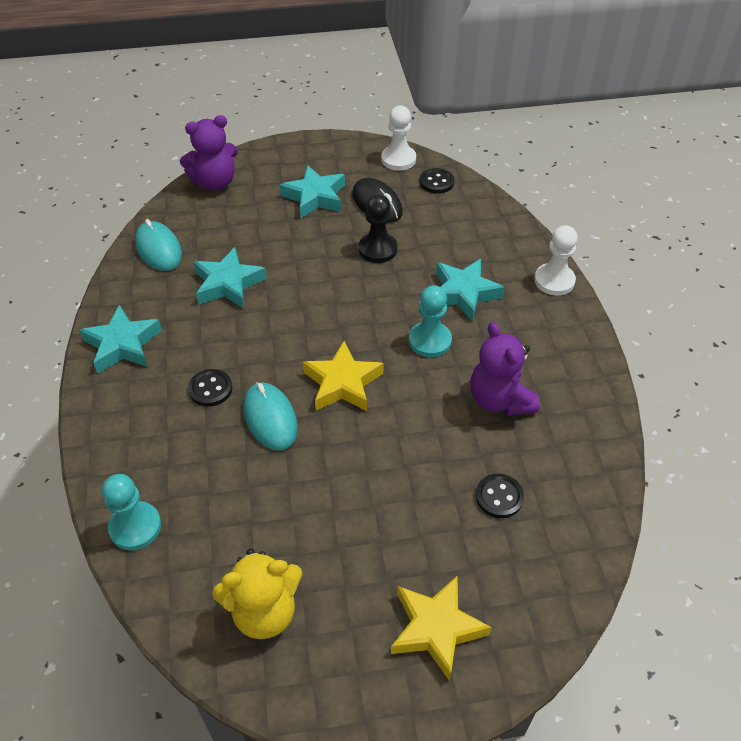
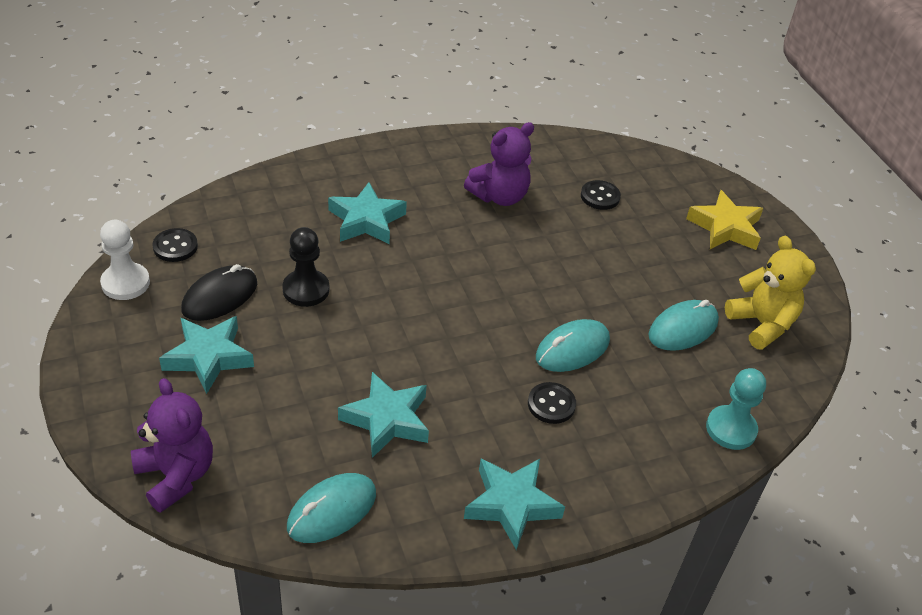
camera: 105 degrees left, 5 degrees down
(275, 524) = (683, 328): none -> turquoise mouse
(342, 383) = (511, 300): yellow star -> none
(430, 341) = (439, 242): turquoise pawn -> none
(554, 281) = (337, 160): white pawn -> none

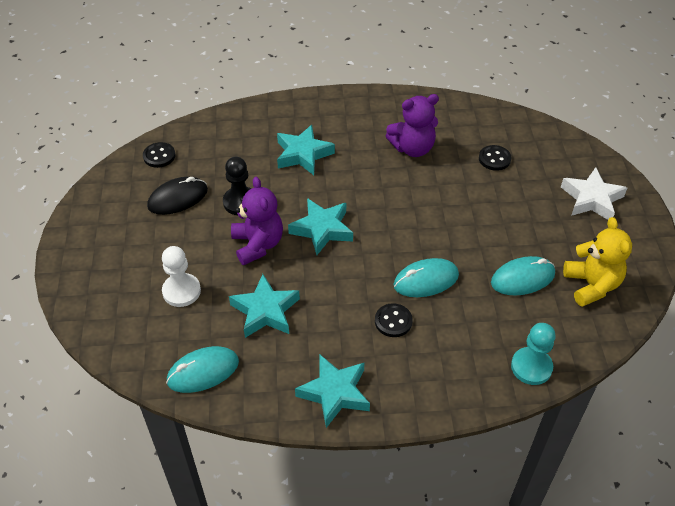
camera: 20 degrees right, 5 degrees up
(125, 283) = (117, 178): white pawn -> white pawn (181, 291)
(176, 476) = (106, 325): purple teddy bear -> purple teddy bear (258, 244)
(208, 357) = (155, 242): turquoise star -> turquoise star (322, 229)
(725, 227) = (591, 199): yellow star -> white star

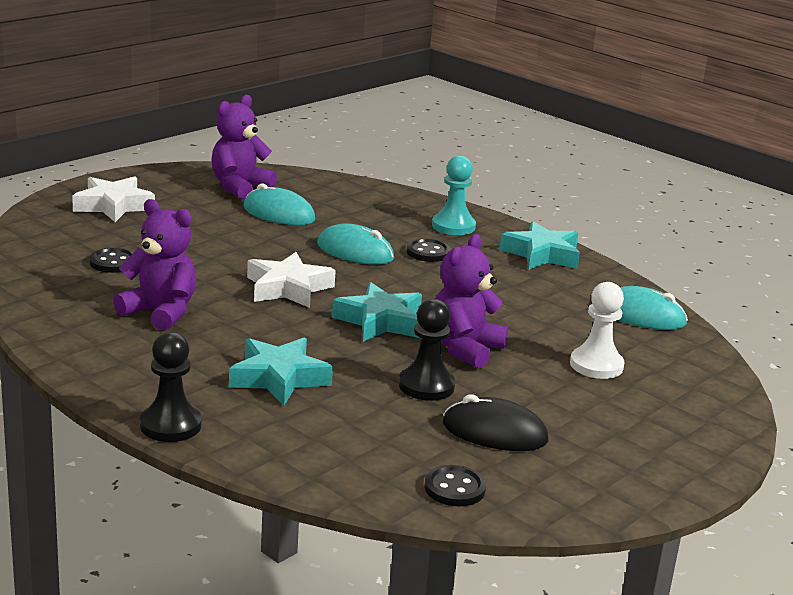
camera: 135 degrees left, 25 degrees down
(265, 311) = (530, 312): turquoise star -> none
(298, 101) = (170, 425): none -> black pawn
(399, 214) = (288, 288): none -> white star
(531, 367) = (372, 192): turquoise pawn -> turquoise pawn (453, 226)
(591, 285) = (240, 187): yellow teddy bear -> purple teddy bear

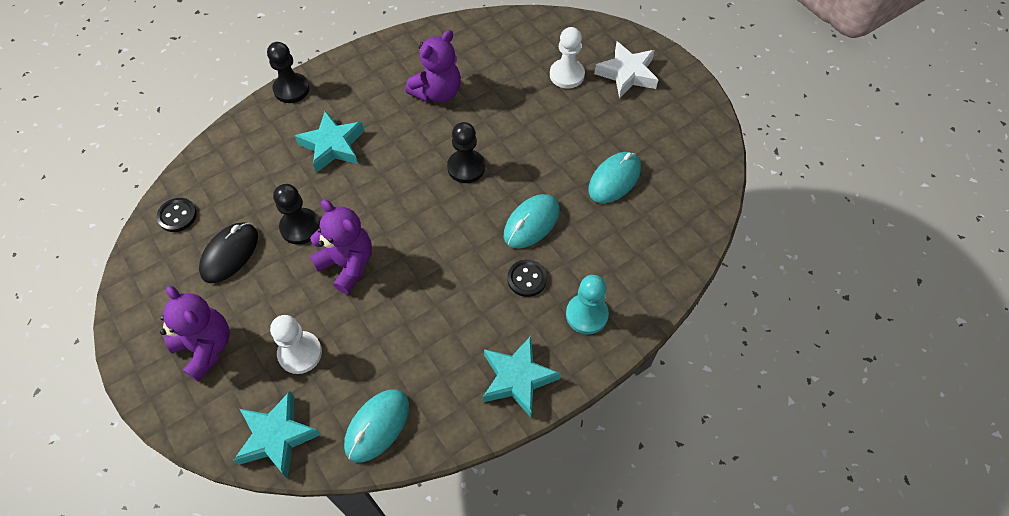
camera: 105 degrees right, 35 degrees up
(113, 262) = (520, 71): black button -> none
(118, 236) = (567, 75): none -> white pawn
(240, 187) = (674, 158): purple teddy bear -> purple teddy bear (206, 347)
(288, 288) = (466, 167): white star -> black pawn
(380, 321) = (402, 217): turquoise star -> turquoise star (277, 437)

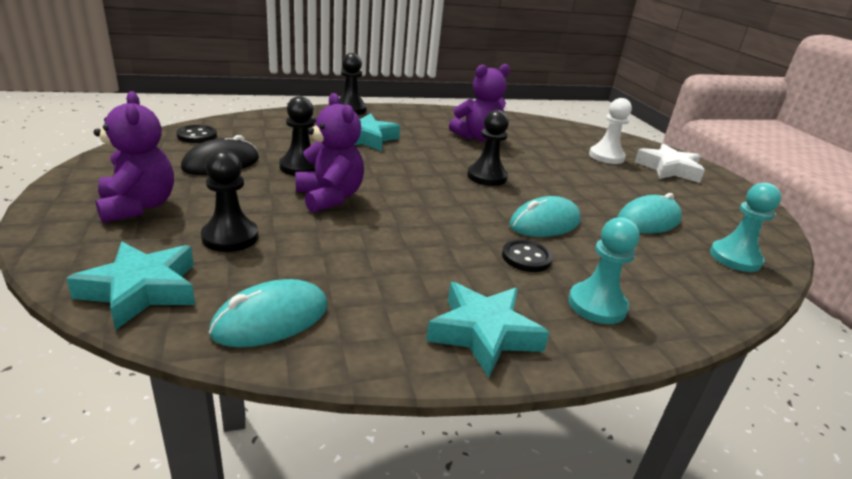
camera: 15 degrees right, 30 degrees down
(300, 353) = (230, 237): white pawn -> black pawn
(684, 207) = (735, 258): none -> turquoise pawn

